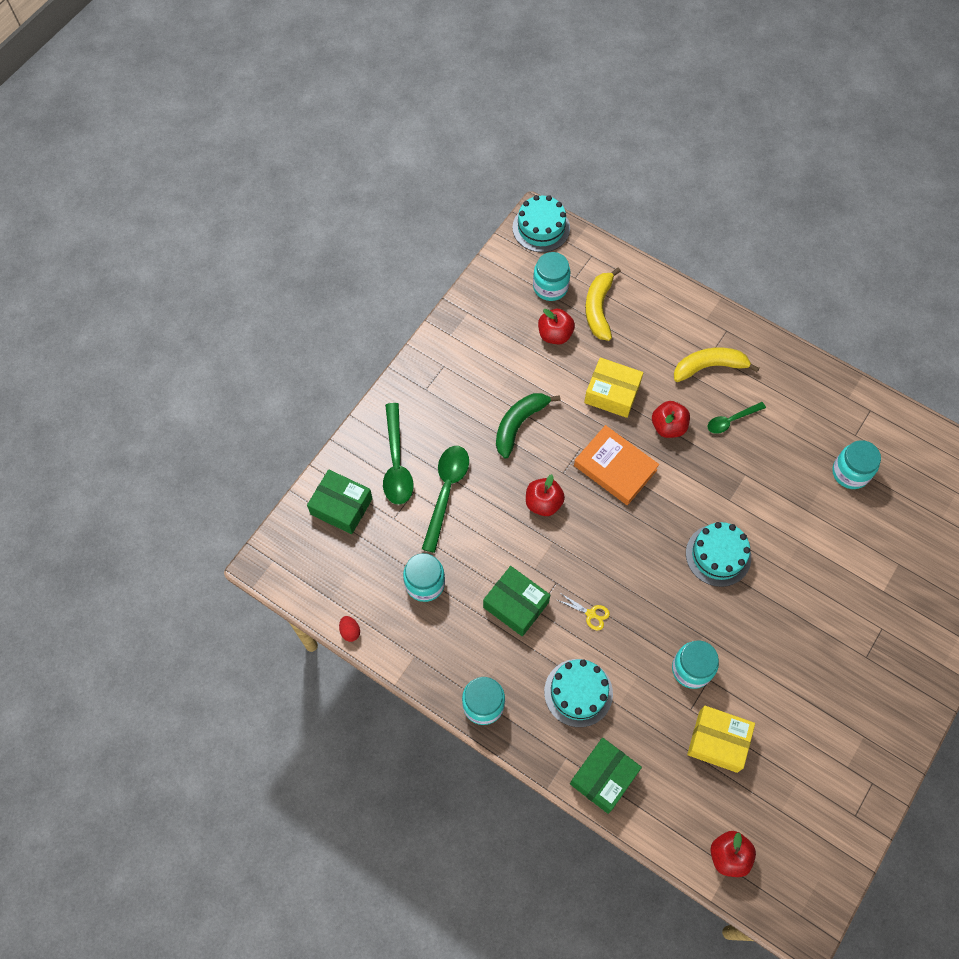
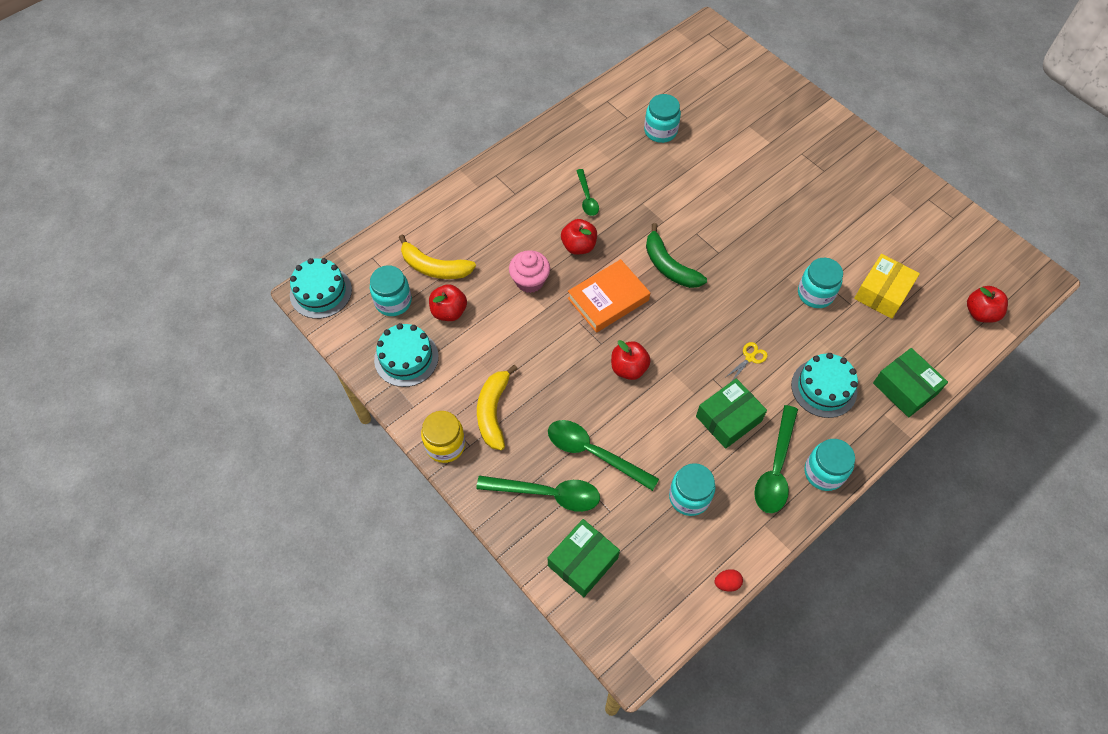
camera: 75 degrees left, 5 degrees down
(420, 370) = (445, 445): none -> yellow jar
(475, 657) = (775, 468): none -> green spoon
(519, 424) = (538, 368): green banana -> green banana (669, 266)
(612, 393) = (530, 281): yellow box -> pink cupcake
(709, 367) = (528, 198): yellow banana -> yellow banana (493, 411)
(718, 555) = (714, 244): turquoise cake -> turquoise cake (406, 358)

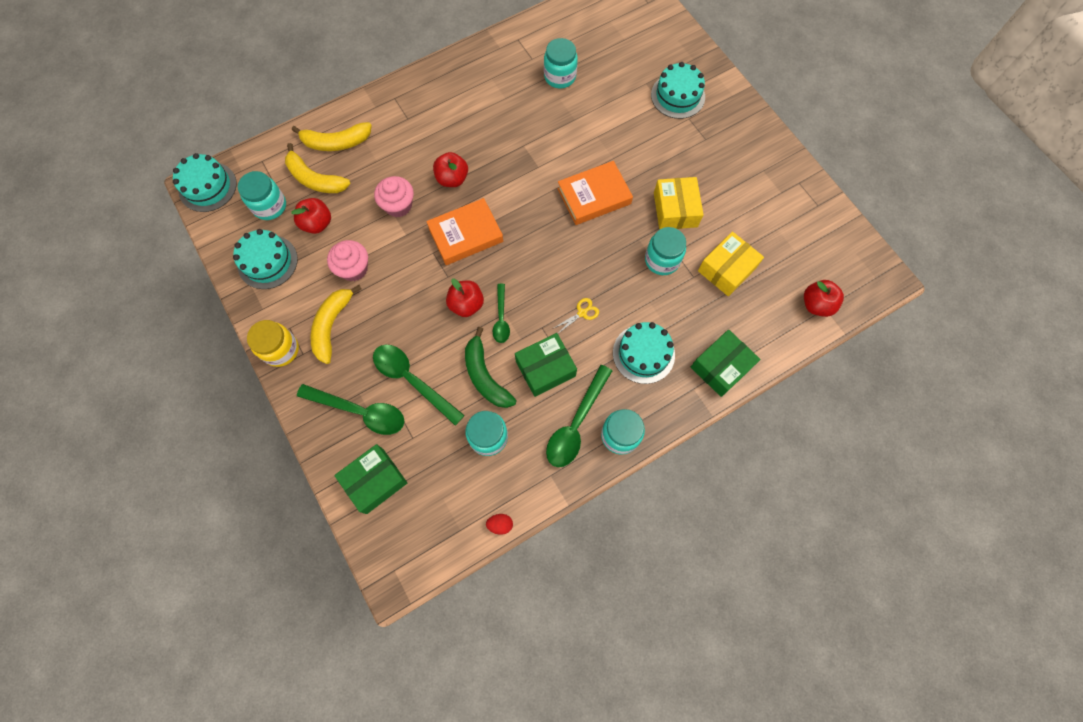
camera: 10 degrees right, 10 degrees up
(446, 228) = (336, 142): none -> yellow banana
(500, 351) = (354, 269): none -> pink cupcake
(587, 198) = (473, 132): green spoon -> green spoon (501, 318)
(669, 266) = (531, 211): green banana -> green banana (485, 376)
(729, 242) = (594, 196): none -> orange book
(784, 133) = (678, 96): none -> turquoise cake
(814, 243) = (675, 210): none -> yellow box
(905, 388) = (721, 367): green box -> green box turned 75 degrees clockwise

